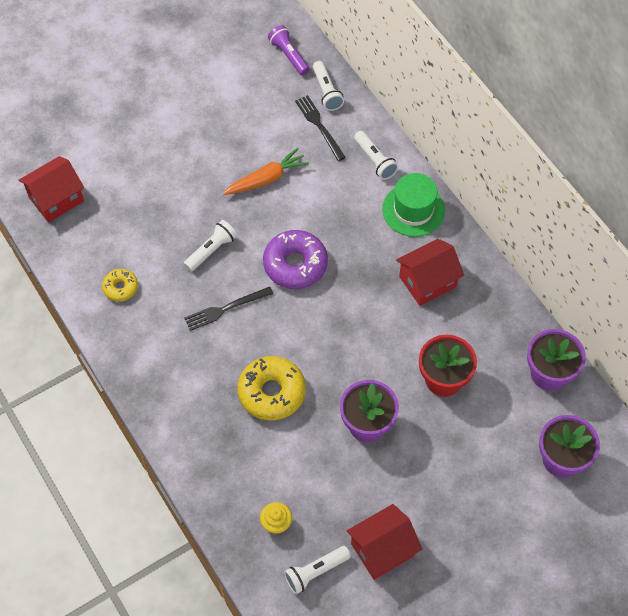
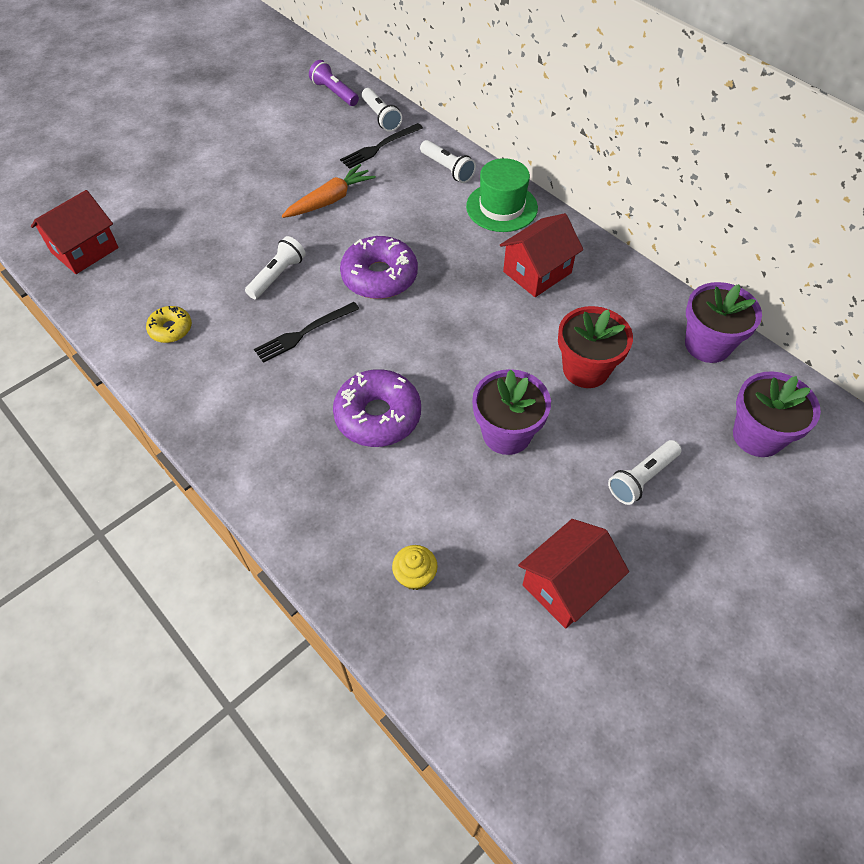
camera: 10 degrees left, 5 degrees down
(272, 392) = (378, 416): yellow donut -> purple donut
(315, 572) = (483, 632): white flashlight -> white flashlight (642, 478)
(319, 126) = (380, 147): black fork -> black fork turned 90 degrees counterclockwise

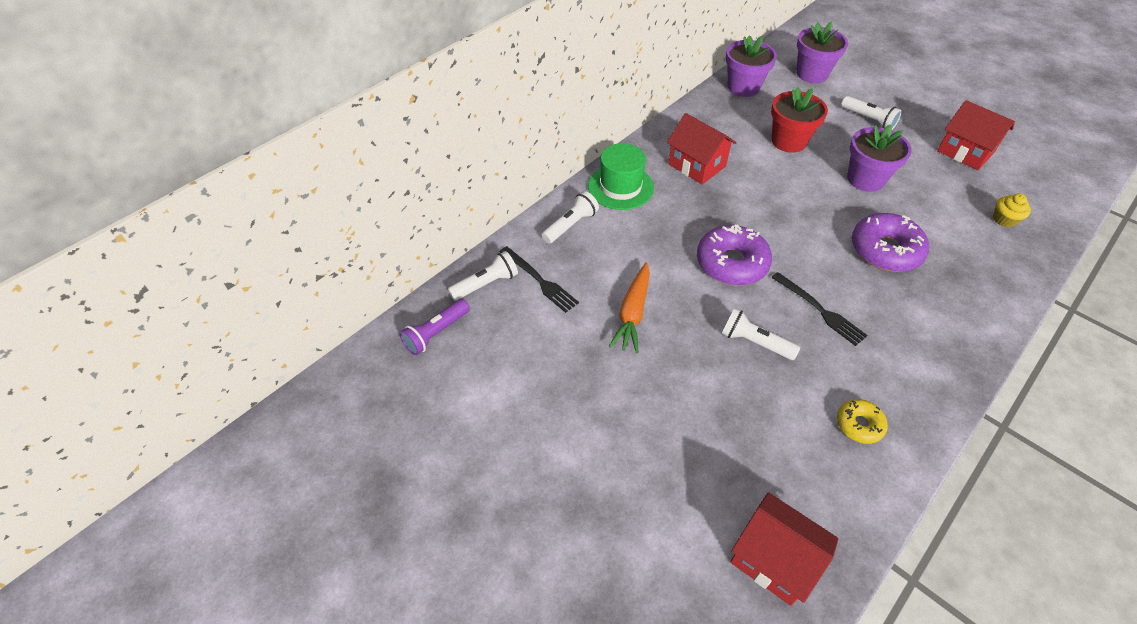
camera: 95 degrees left, 5 degrees down
(330, 200) = (632, 313): orange carrot -> orange carrot turned 120 degrees counterclockwise

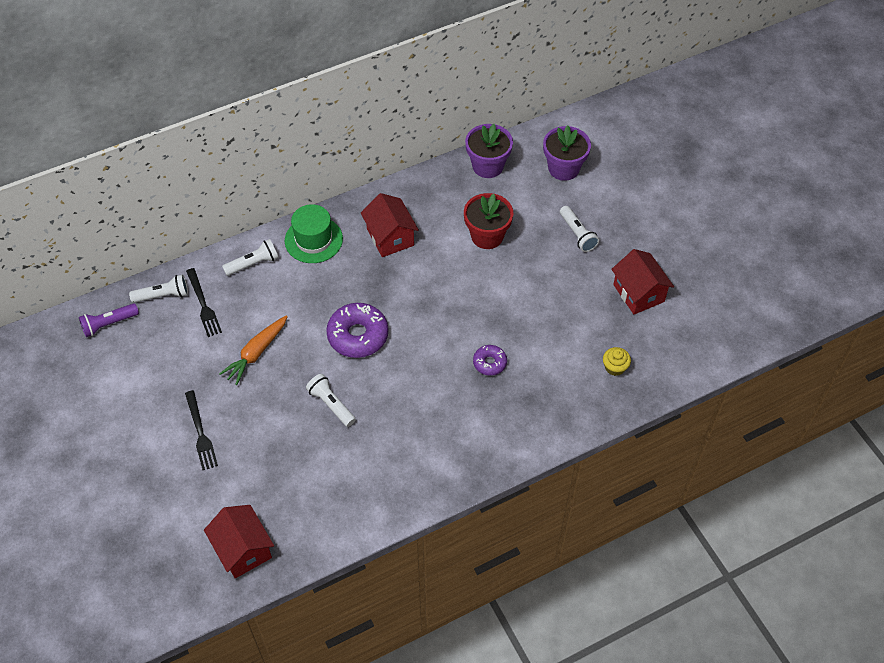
camera: 20 degrees right, 5 degrees up
(819, 310) = (398, 395): black fork -> black fork (200, 432)
(859, 425) = (362, 487): yellow donut -> none
(865, 179) = (525, 293): purple flower pot -> none
(885, 250) = (489, 363): purple donut -> purple donut, size x0.55

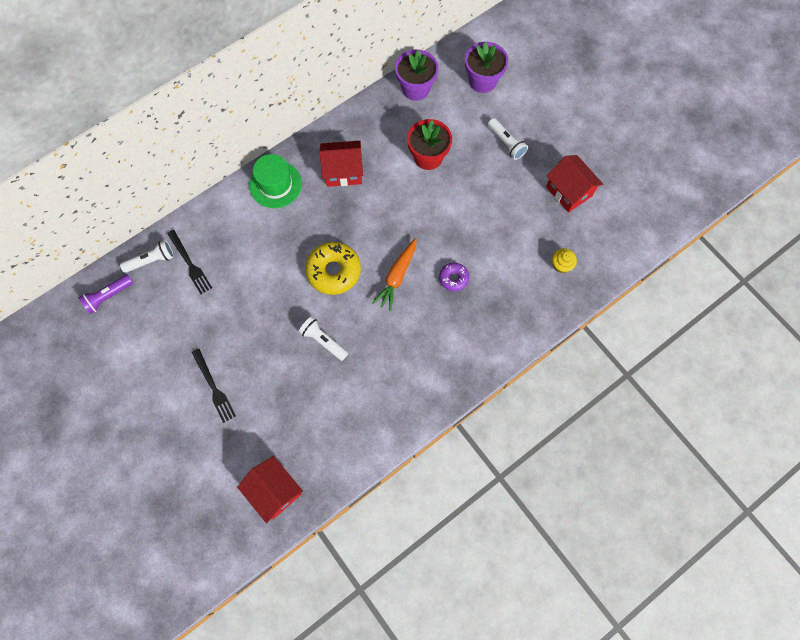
camera: 10 degrees left, 15 degrees up
(253, 263) = (226, 216): white flashlight -> none
(256, 353) = (247, 303): orange carrot -> orange carrot (397, 276)
(358, 335) = (333, 271): purple donut -> yellow donut
(390, 237) = (343, 171): red house -> red house turned 60 degrees counterclockwise

